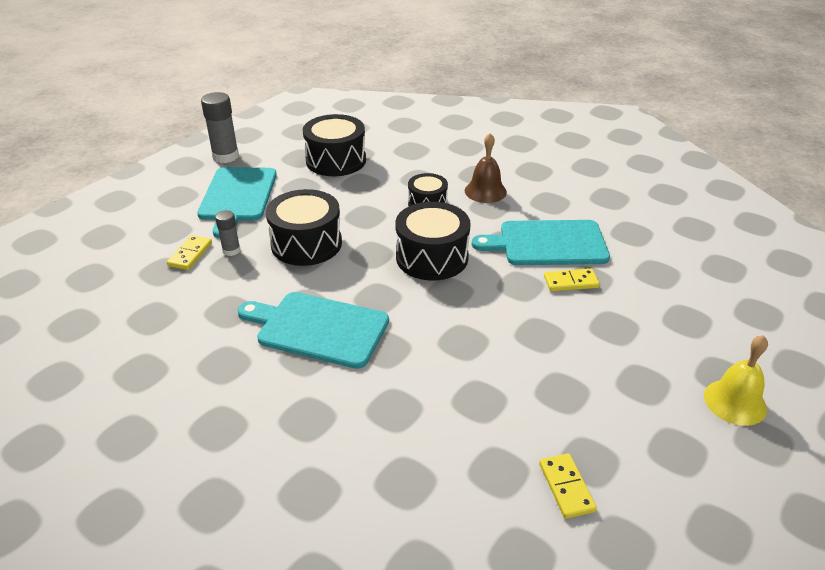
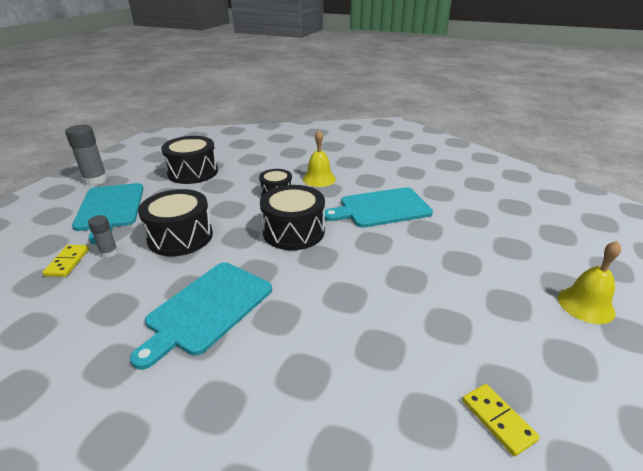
camera: 15 degrees left, 5 degrees down
(318, 328) = (207, 309): turquoise cutting board -> turquoise cutting board turned 60 degrees counterclockwise
(485, 191) = (319, 179): brown bell -> yellow bell
(570, 282) = (412, 233): yellow domino -> none

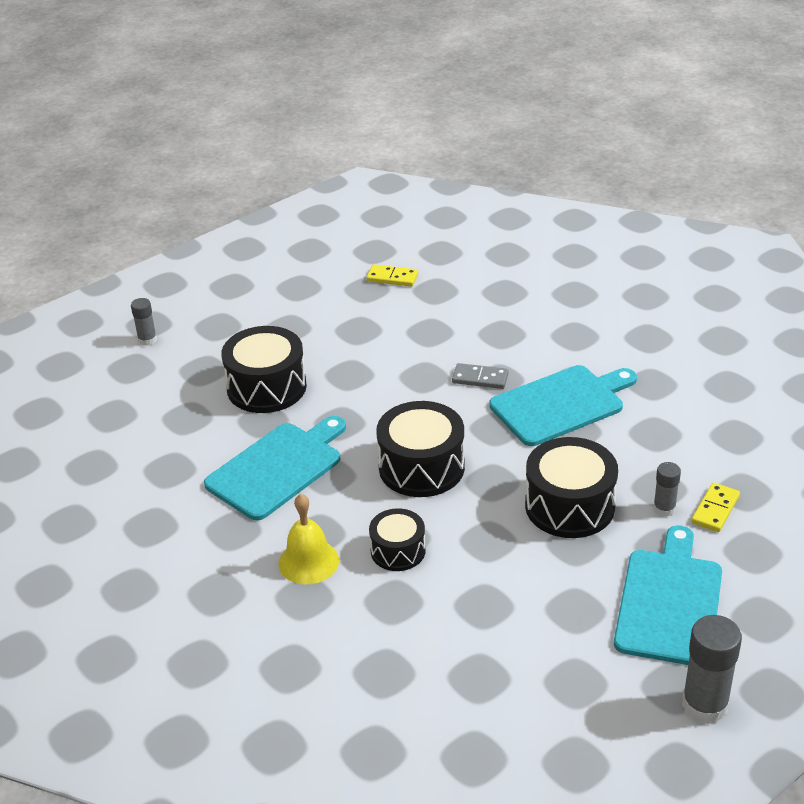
camera: 150 degrees left, 5 degrees up
(193, 172) = (515, 664): black drum -> black drum (266, 387)
(294, 310) = (480, 378): none -> grey domino
(381, 208) = (278, 468): turquoise cutting board -> turquoise cutting board turned 60 degrees counterclockwise
(497, 420) = (392, 278): yellow domino -> yellow domino turned 75 degrees counterclockwise
(585, 305) = (227, 308): yellow bell -> none
(586, 255) = (147, 340): none -> grey glue stick

